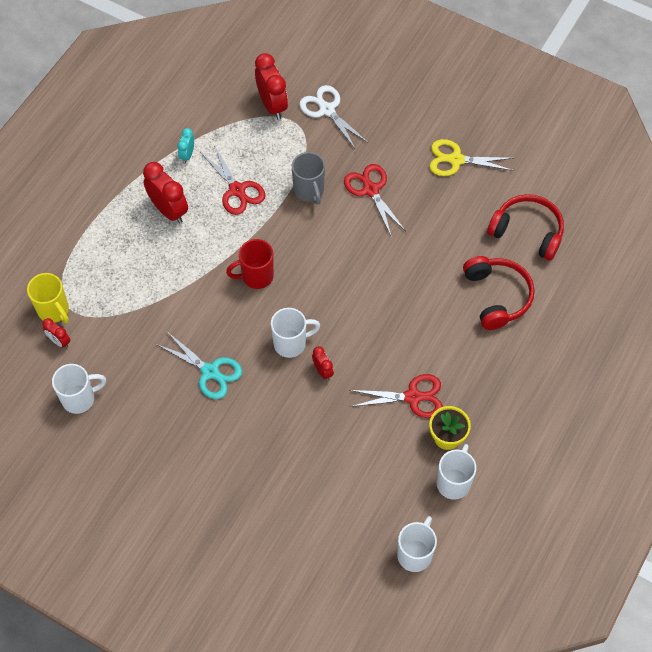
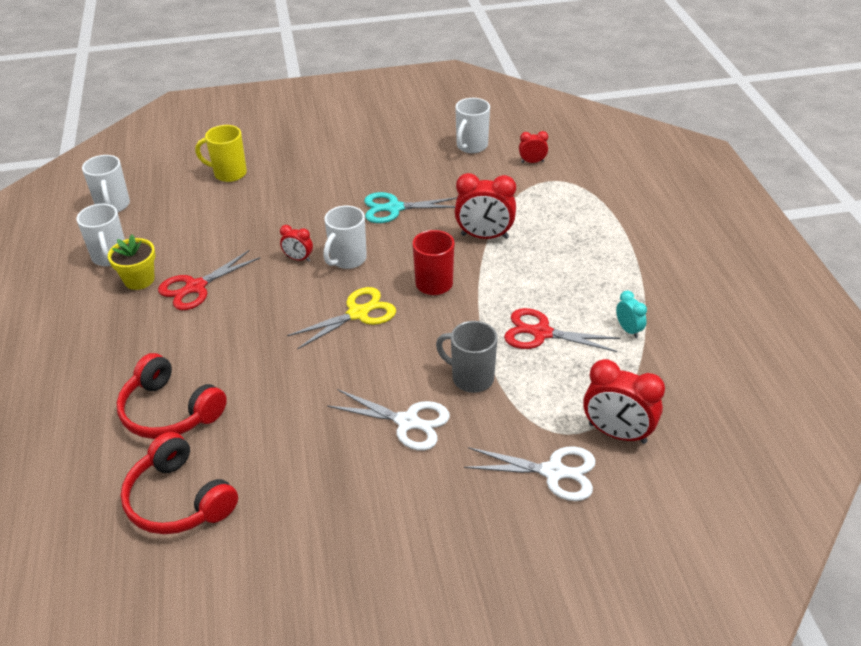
camera: 140 degrees right, 20 degrees down
(54, 310) = (564, 173): yellow mug -> yellow mug (229, 173)
(169, 210) = (578, 280): red clock -> red clock (484, 236)
(371, 190) = (407, 422): red scissors -> white scissors
(456, 160) = (339, 524): yellow scissors -> yellow scissors (358, 313)
(527, 232) = (179, 499): red headphones -> red headphones turned 60 degrees clockwise

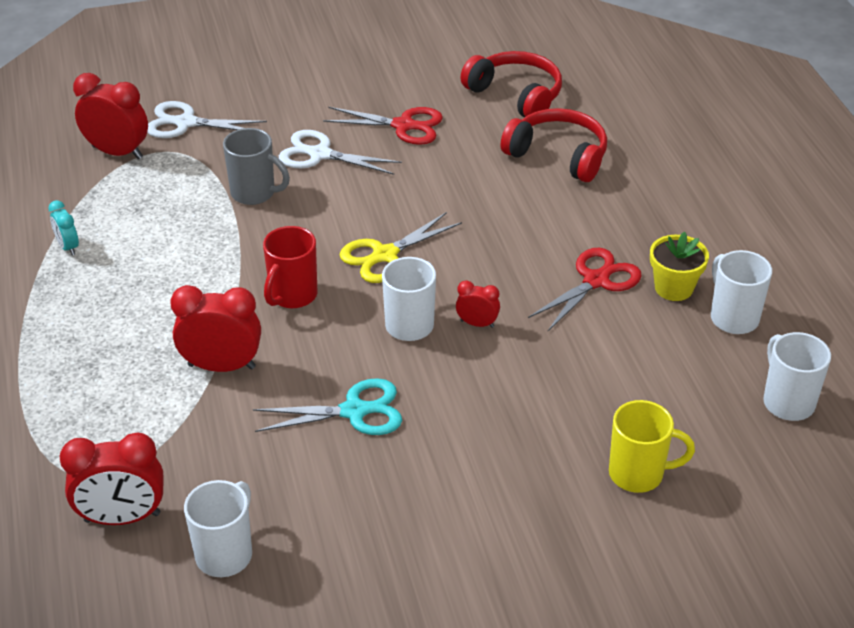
camera: 175 degrees right, 0 degrees up
(532, 162) = (122, 518): red clock -> red clock, size x1.89
(541, 333) = (170, 240): red scissors -> red scissors (403, 125)

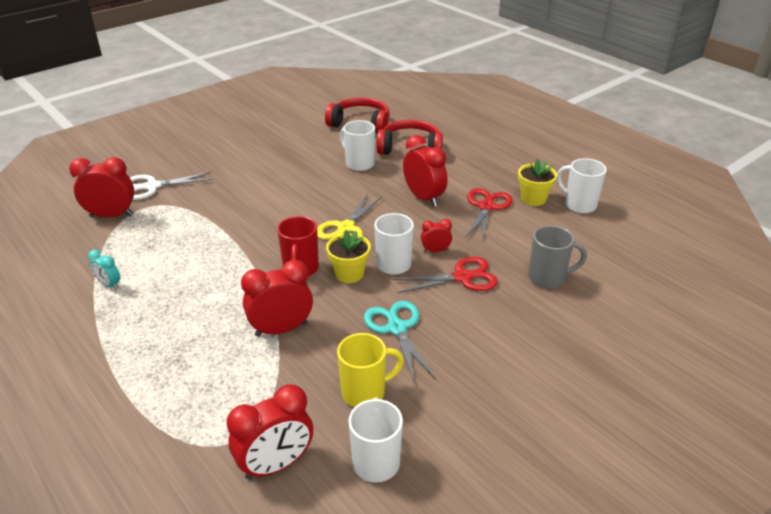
camera: 25 degrees left, 5 degrees down
(254, 193) = (230, 215): grey mug -> grey mug (548, 278)
(320, 154) = (260, 182): white scissors -> none
(346, 320) = (349, 273): none -> yellow flower pot
(354, 411) = (397, 328): turquoise scissors -> turquoise scissors turned 75 degrees counterclockwise
(403, 125) = (303, 154): red scissors -> red scissors (462, 277)
(519, 241) = (423, 198): none -> red clock
(638, 474) = (603, 307): yellow mug -> yellow mug (365, 392)
(787, 402) = (647, 240): white mug -> white mug (359, 163)

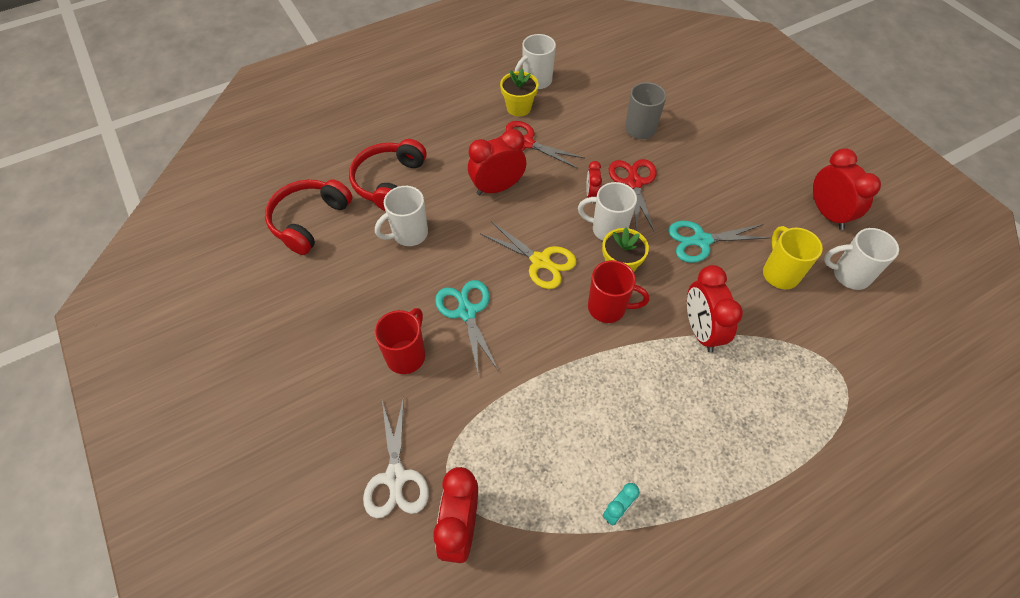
camera: 80 degrees left, 20 degrees up
(247, 178) = (406, 355): none -> red mug
(276, 464) = (861, 342): red clock -> red clock (827, 214)
(287, 198) = (467, 312): none -> turquoise scissors

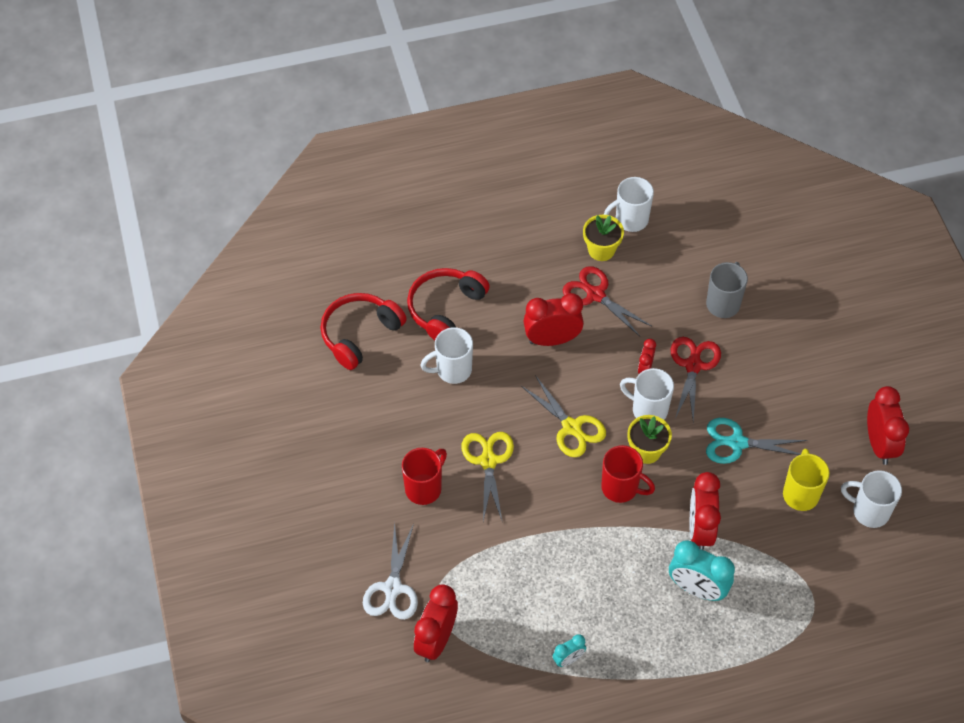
camera: 15 degrees right, 0 degrees up
(467, 312) = (488, 461): turquoise scissors -> yellow scissors
(722, 393) = (697, 589): none -> turquoise clock

